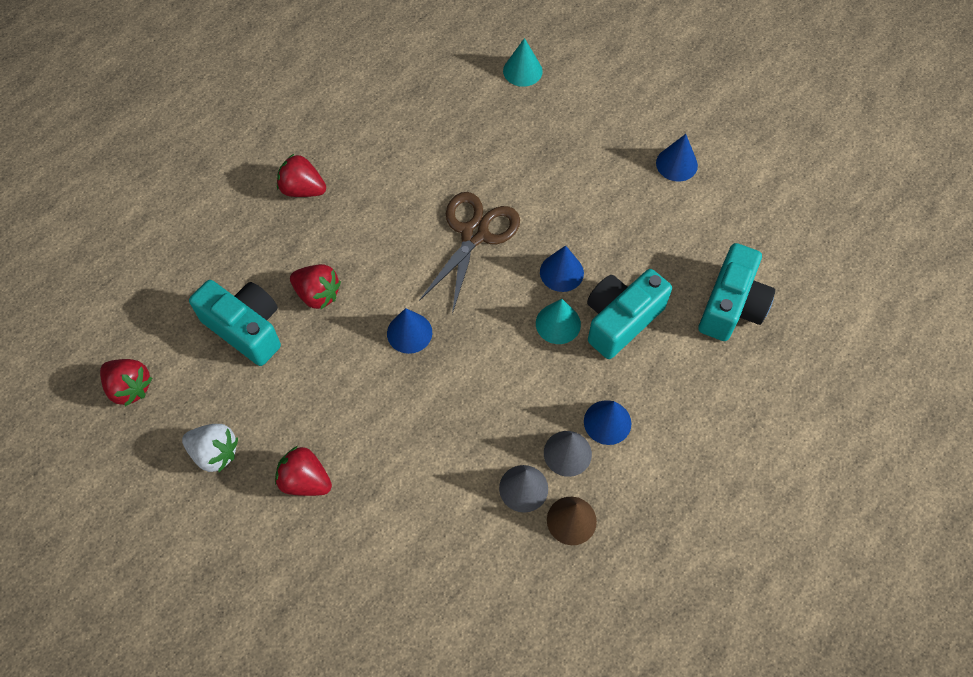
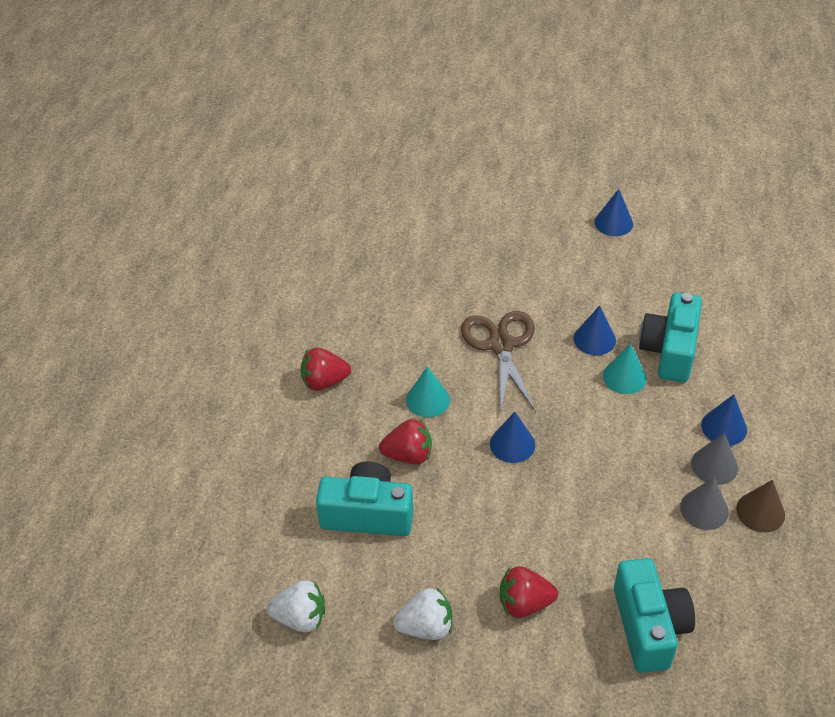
camera: 30 degrees left, 15 degrees down
(130, 387) = (300, 618): red strawberry -> white strawberry
(522, 71) = (435, 211): turquoise cone -> turquoise cone (428, 400)
(731, 306) = (740, 300): turquoise camera -> turquoise camera (649, 627)

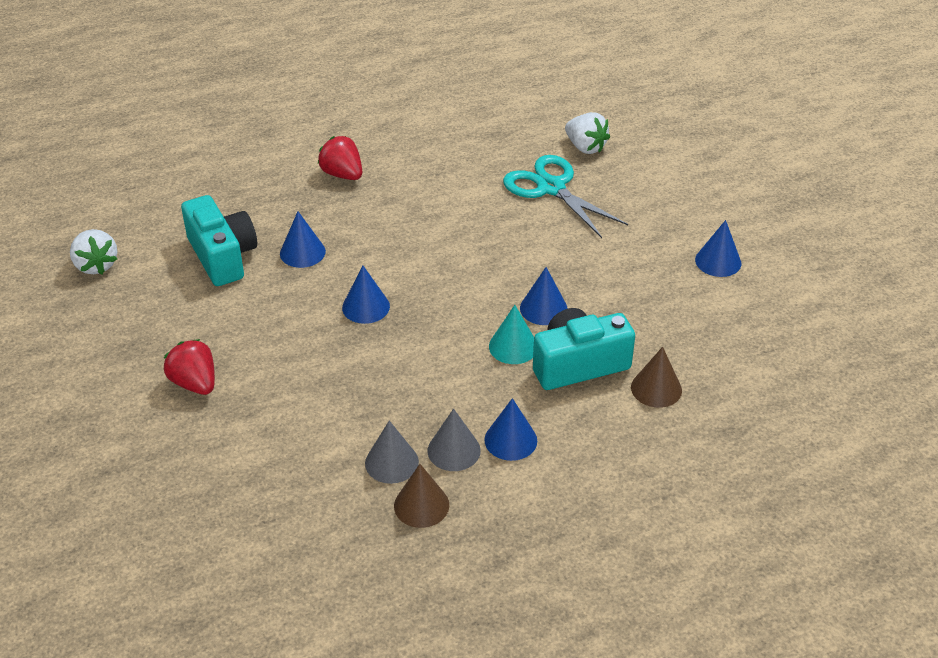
camera: 55 degrees right, 5 degrees down
(408, 455) = (302, 252): red strawberry -> blue cone
(426, 627) = (132, 335): white strawberry -> white strawberry (585, 147)
(428, 400) = (373, 237): turquoise cone -> none
(456, 265) = (551, 188): none -> turquoise scissors
(501, 345) = (477, 253): brown scissors -> none
(649, 627) = (224, 473): turquoise camera -> none
(722, 322) = (656, 388): none -> brown cone

